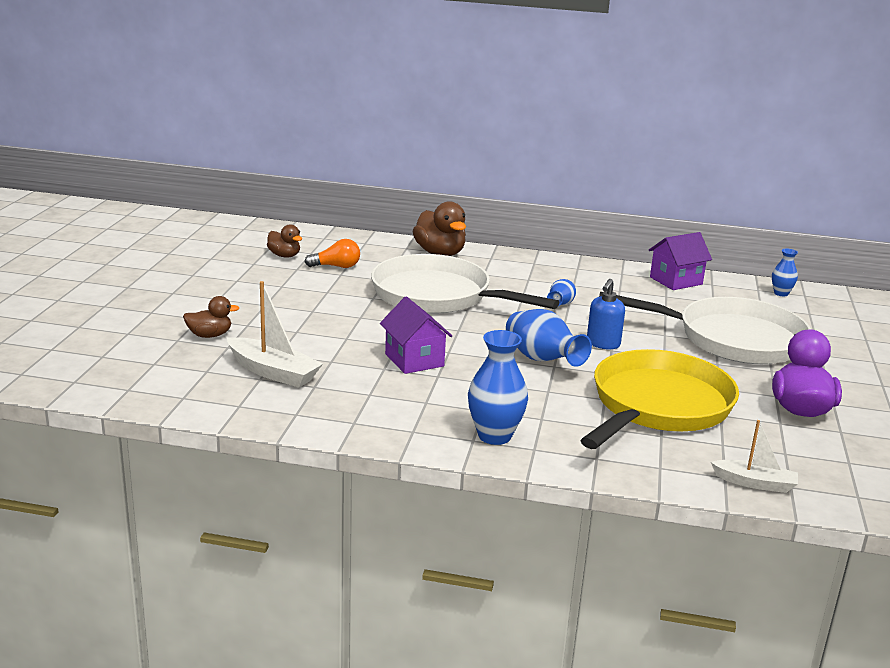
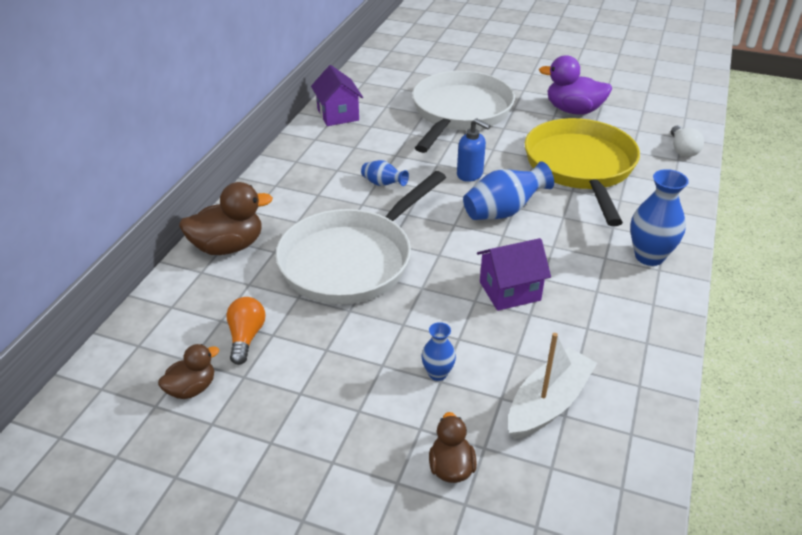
camera: 80 degrees left, 15 degrees up
(657, 406) = (581, 168): yellow pan -> yellow pan turned 45 degrees clockwise
(755, 483) = (682, 149): white boat -> white light bulb
(781, 293) = (373, 74): blue vase -> blue vase (437, 373)

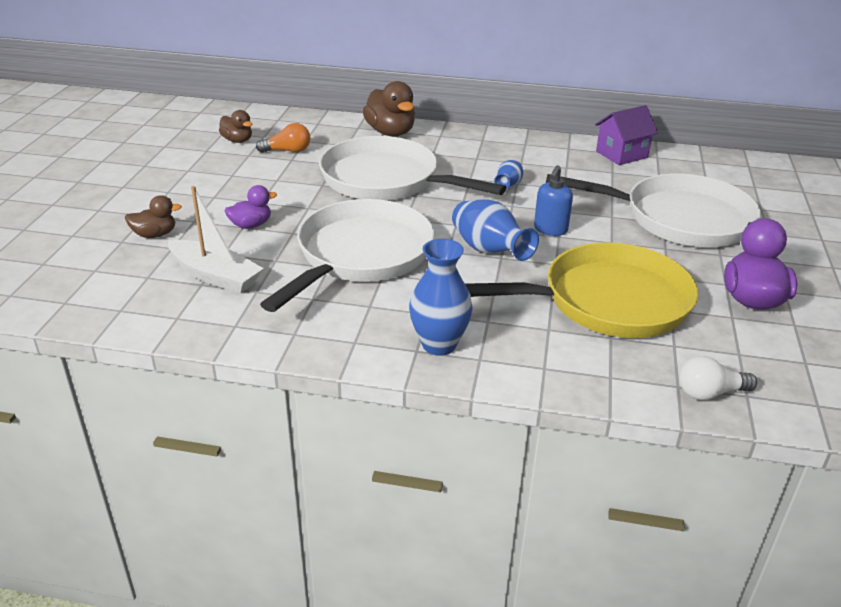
camera: 80 degrees right, 5 degrees down
(437, 373) = (251, 225): blue vase -> purple duck
(510, 291) = (360, 256): purple house -> white pan

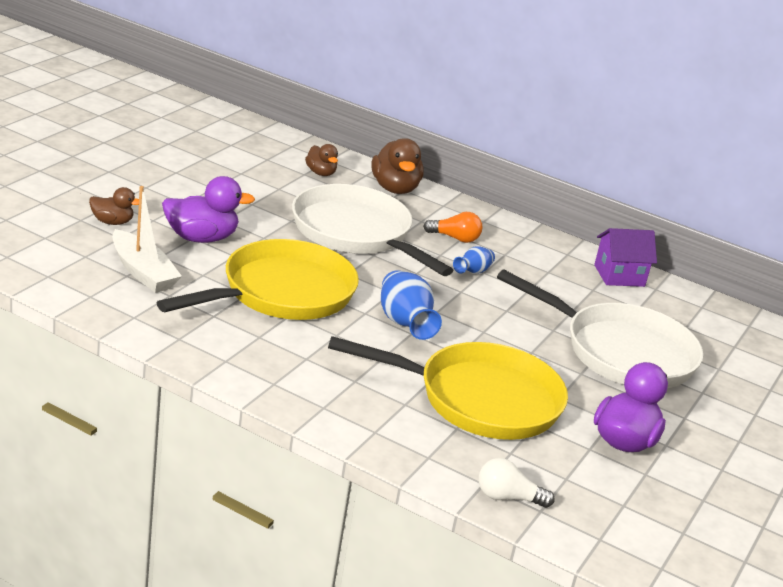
camera: 15 degrees right, 5 degrees down
(237, 140) = (239, 156): brown duck -> brown duck (321, 173)
(251, 225) = (201, 238): purple duck -> purple duck, size x1.70
(288, 151) = (281, 179): orange light bulb -> orange light bulb (455, 238)
(360, 256) = (281, 293): white pan -> yellow pan
(439, 344) = (297, 385): blue vase -> none
(550, 230) = (480, 323): blue soap dispenser -> none

